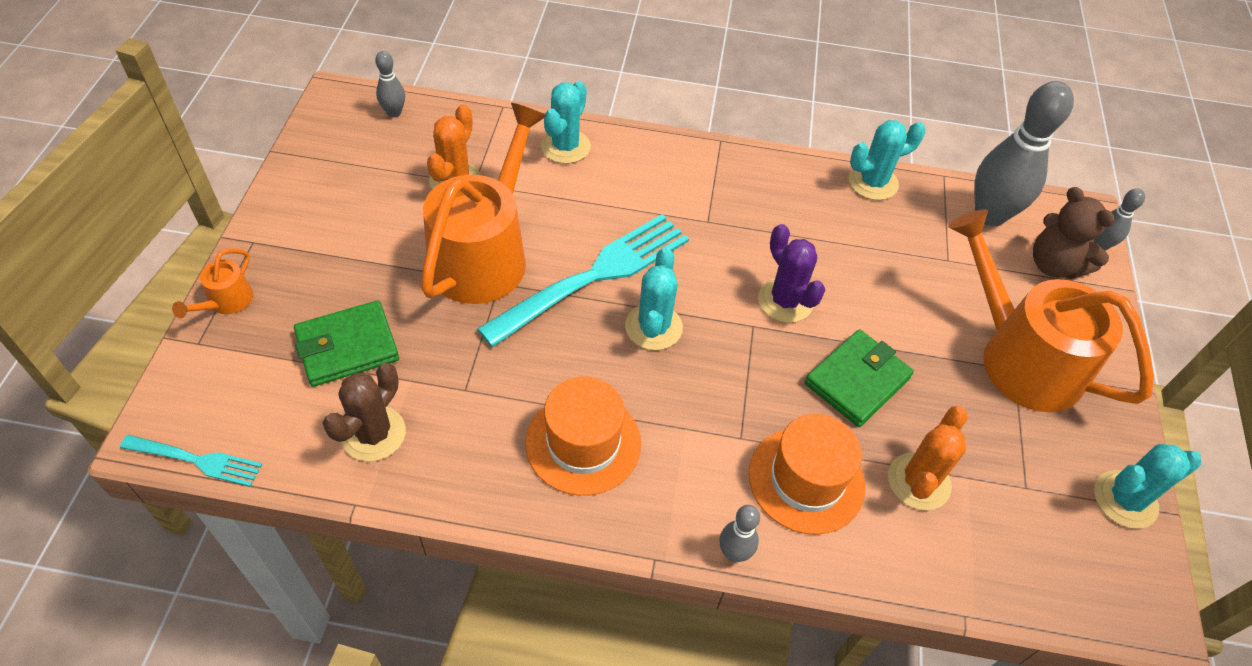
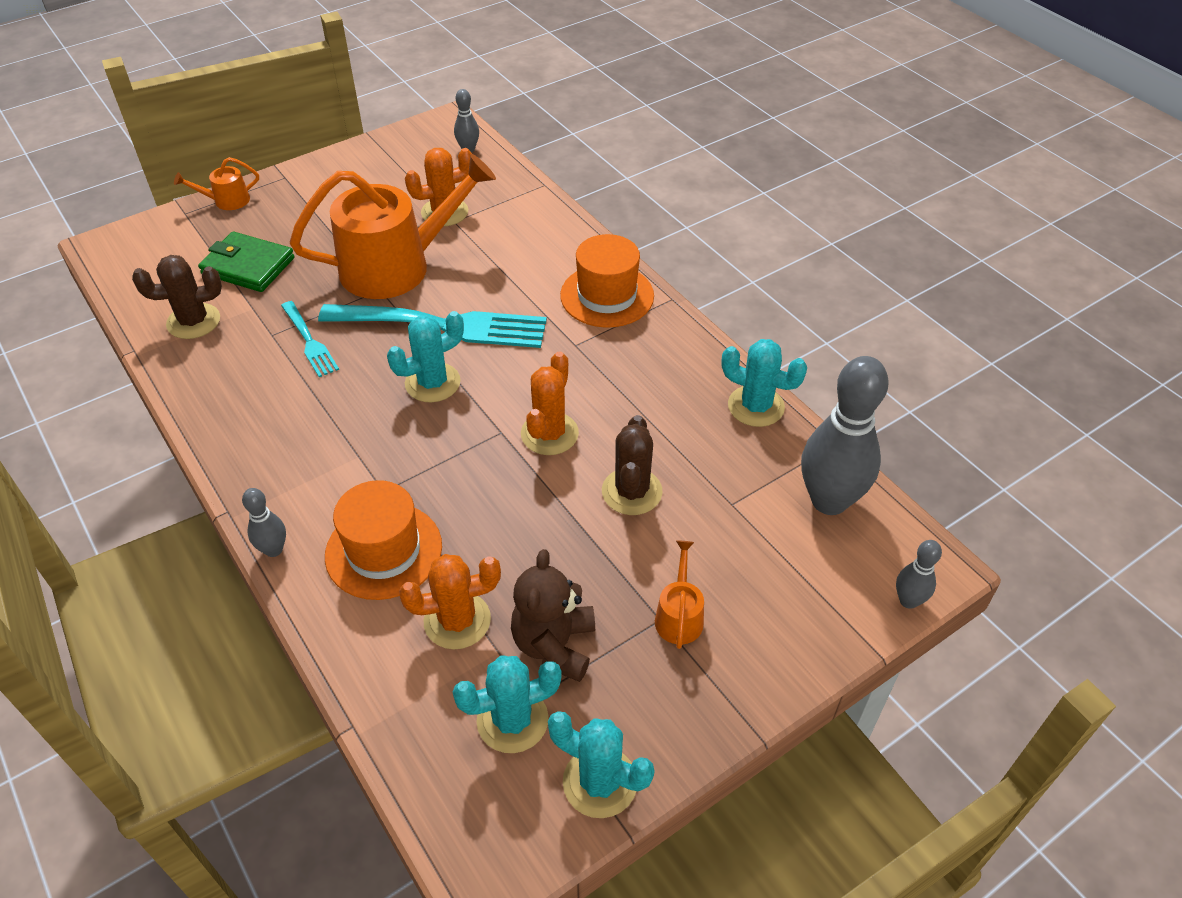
camera: 50 degrees right, 5 degrees down
(195, 460) = (102, 271): turquoise fork -> turquoise fork (309, 341)
(565, 146) = (548, 234): turquoise cactus -> turquoise cactus (512, 720)
(583, 443) = (288, 415): orange hat -> orange hat (607, 295)
(785, 301) = (549, 434): purple cactus -> orange cactus
(857, 381) = (518, 523): green wallet -> none
(887, 299) = (632, 491): none -> brown cactus
(1021, 358) = (679, 616): orange watering can -> orange watering can, size x0.42
(1054, 265) = (829, 579): brown teddy bear -> brown teddy bear (554, 645)

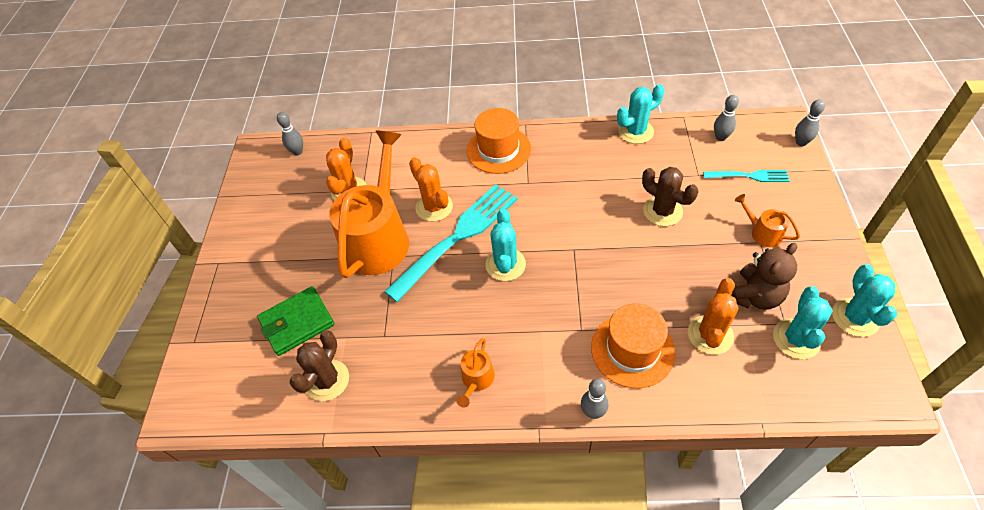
camera: 50 degrees left, 5 degrees up
(227, 201) = (208, 309): orange watering can -> orange watering can (476, 380)
(309, 341) = (410, 316): turquoise fork -> turquoise fork (748, 176)
(549, 434) = (592, 227): orange cactus -> orange cactus (434, 207)
(554, 645) = (753, 296): brown teddy bear -> brown teddy bear turned 90 degrees counterclockwise
(600, 782) = (855, 317): turquoise cactus -> turquoise cactus turned 60 degrees counterclockwise
(829, 501) = (720, 137): grey bowling pin -> grey bowling pin, size x0.47

